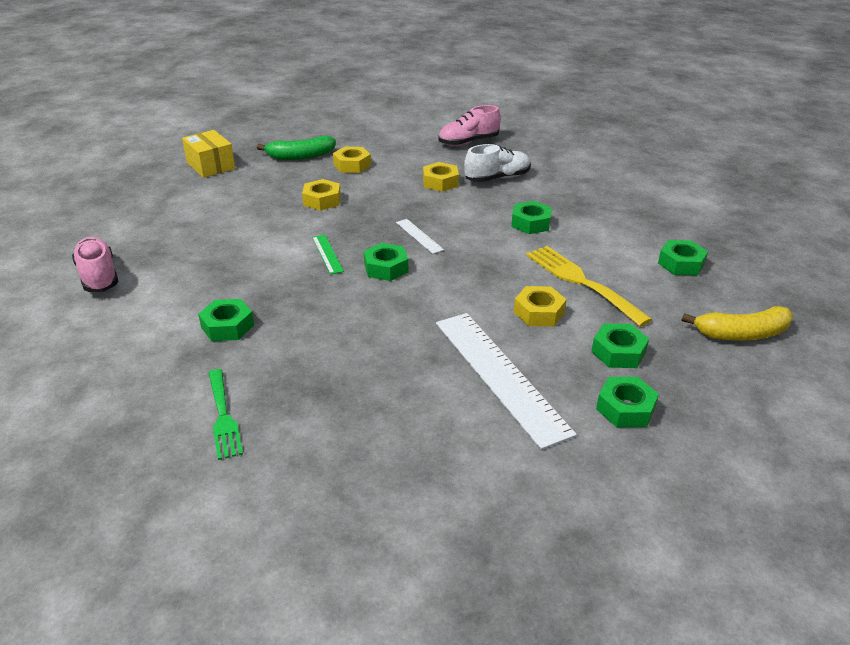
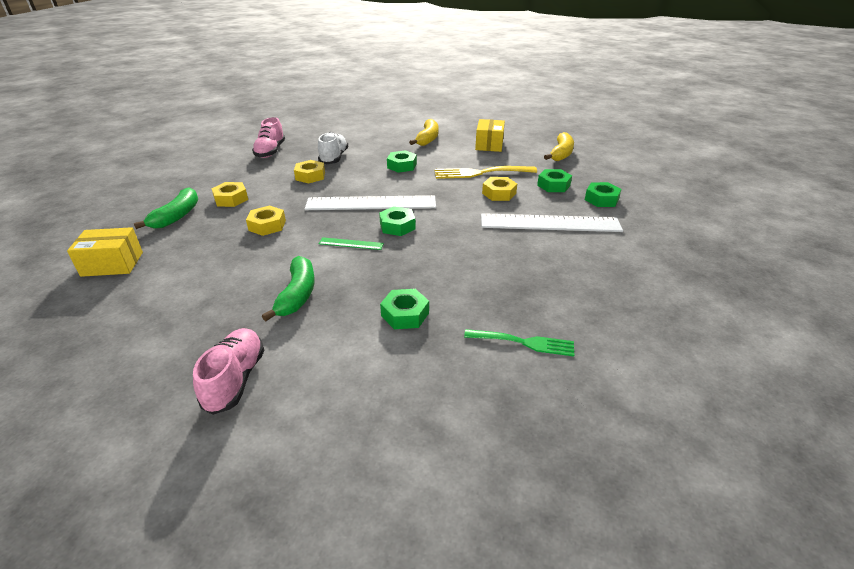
camera: 60 degrees left, 0 degrees up
(98, 276) = (235, 379): pink shoe -> pink shoe turned 90 degrees clockwise
(222, 259) = (297, 294): none -> green banana
(419, 236) = (371, 203): white ruler -> white ruler, size x2.28
(631, 214) = (427, 139): none -> yellow banana
(681, 264) = (489, 145): green nut -> yellow box

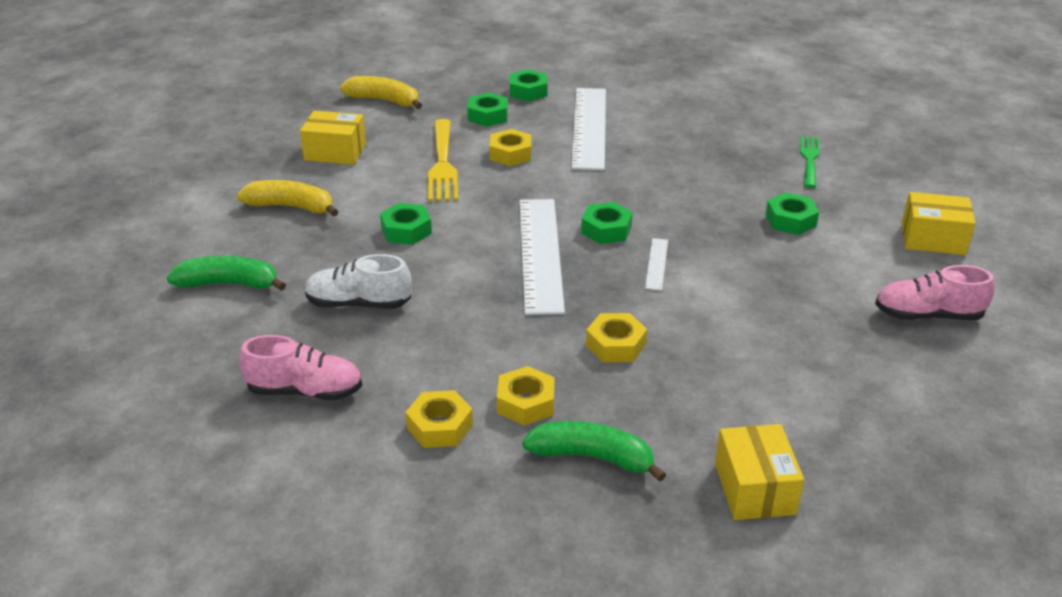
camera: 90 degrees left, 0 degrees up
(297, 294) = (778, 294): green banana -> green banana (229, 284)
(310, 176) = (436, 323): yellow nut -> yellow nut (440, 426)
(351, 244) = (656, 264): green ruler -> white ruler
(362, 414) = (933, 239): none -> yellow box

